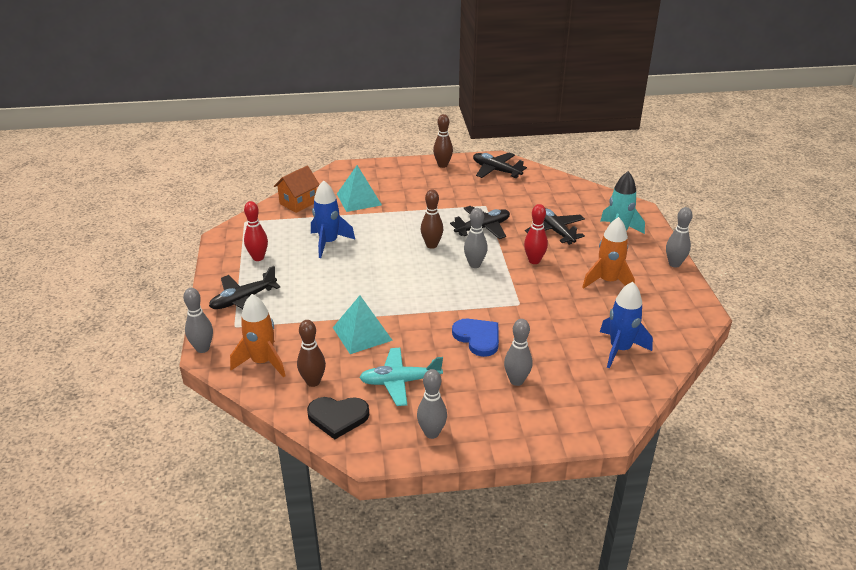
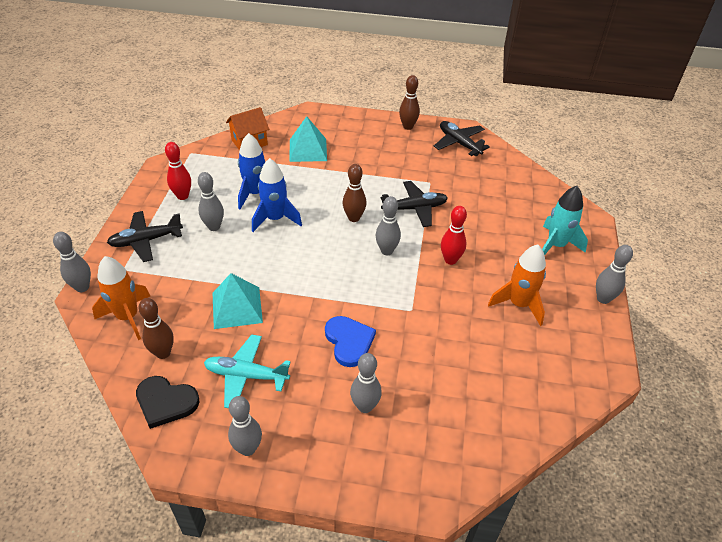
camera: 15 degrees right, 10 degrees up
(304, 276) = (214, 227): none -> grey bowling pin
(555, 231) = (489, 228): black plane -> none
(620, 349) = (494, 395): blue rocket -> blue rocket (275, 219)

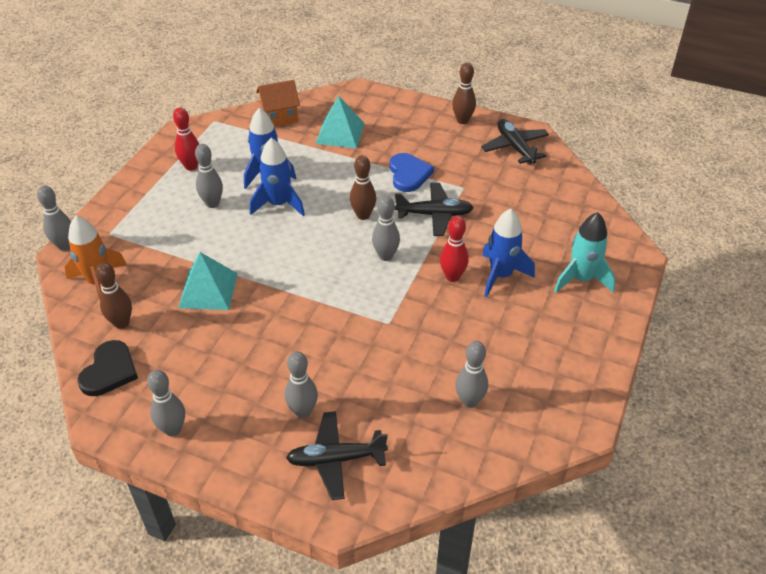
camera: 15 degrees right, 0 degrees up
(146, 240) = (140, 208): black plane -> black plane (336, 459)
(166, 402) = (109, 371): black heart -> black heart turned 105 degrees counterclockwise
(246, 375) = (195, 359): turquoise plane -> none
(349, 341) = (310, 344): blue heart -> blue heart (408, 174)
(490, 252) = (501, 275): none -> blue rocket
(519, 304) = (510, 336): orange rocket -> none
(603, 299) = (611, 347): grey bowling pin -> grey bowling pin (469, 401)

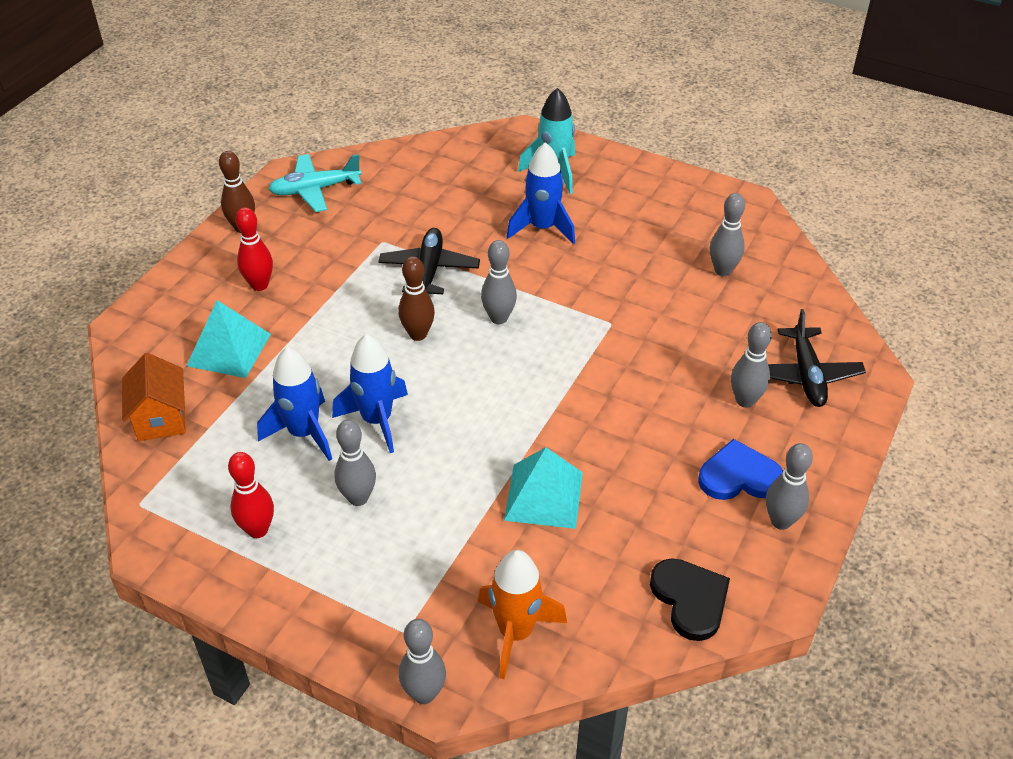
camera: 85 degrees left, 0 degrees up
(109, 371) = (690, 599): black heart -> black heart turned 45 degrees clockwise
(121, 323) = (602, 594): brown bowling pin -> none
(408, 174) = (343, 286): blue heart -> blue heart (739, 476)
(452, 277) = (541, 265): red bowling pin -> red bowling pin (259, 285)
(515, 147) = (315, 189): black plane -> turquoise plane

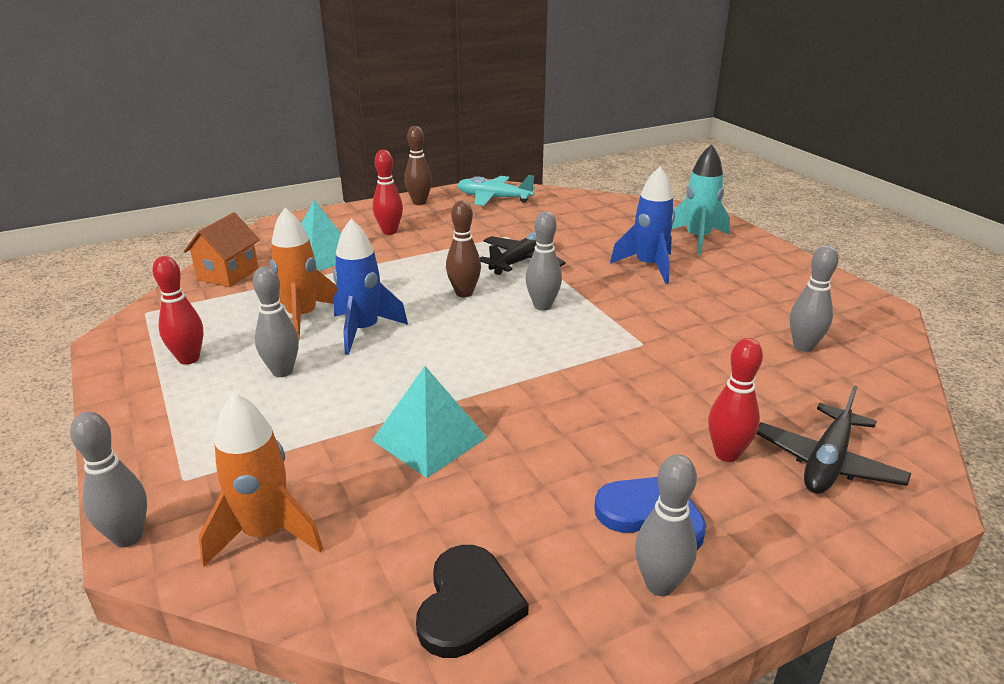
camera: 35 degrees right, 15 degrees down
(304, 433) = (302, 317): blue rocket -> orange rocket
(745, 400) = (726, 454): grey bowling pin -> red bowling pin

